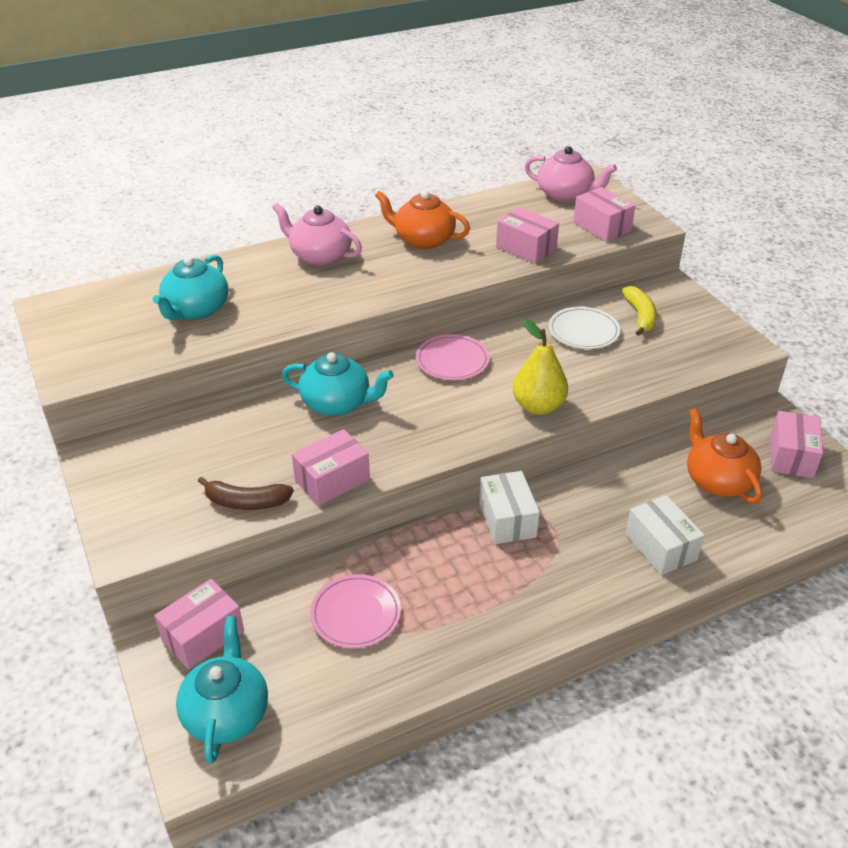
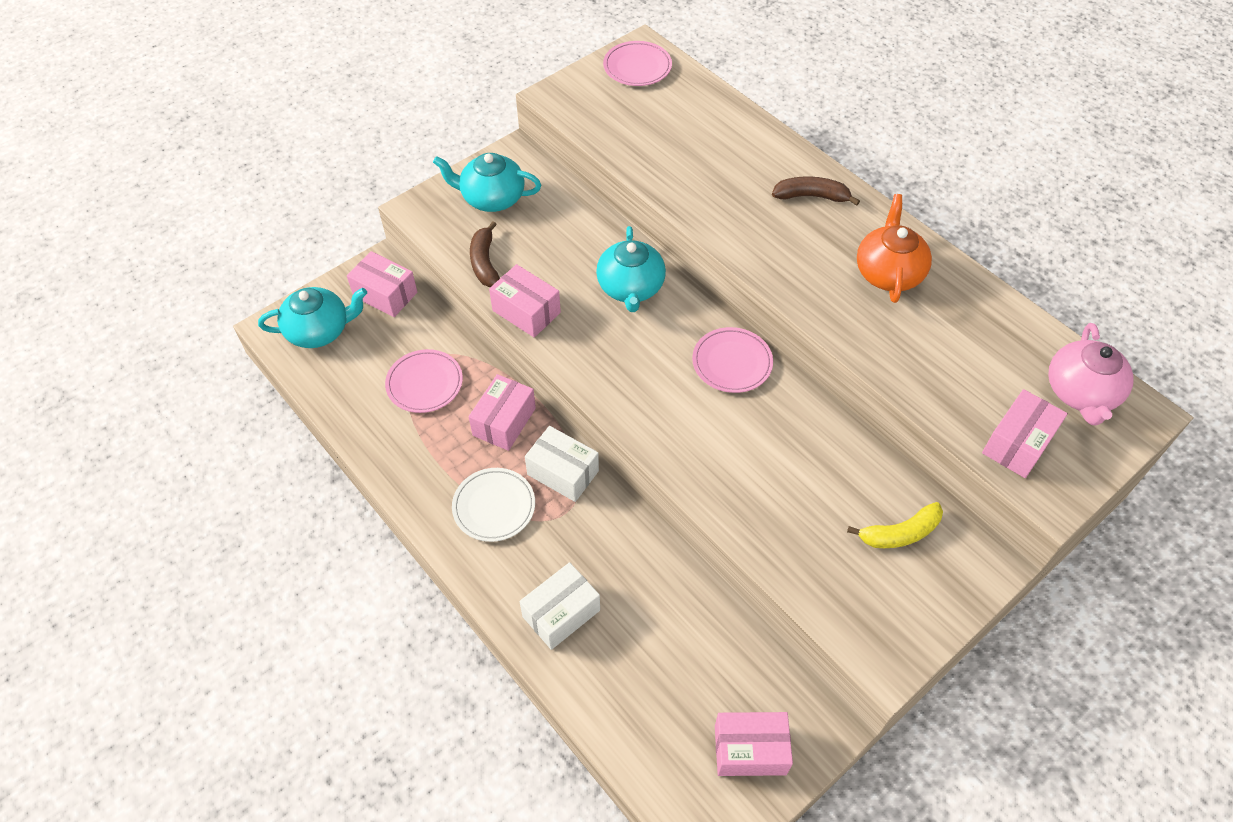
camera: 75 degrees right, 15 degrees up
(76, 316) = (637, 67): none -> pink plate
(196, 310) = (678, 137): turquoise teapot -> turquoise teapot (492, 198)
(320, 256) = (811, 196): pink teapot -> brown banana
(507, 519) = (563, 472): white box -> white box turned 60 degrees clockwise
(526, 248) = (921, 371): pink box -> pink box (504, 422)
(538, 406) = (684, 451): yellow pear -> none
(583, 332) = (839, 476): white plate -> white plate (494, 507)
(717, 480) = (679, 665): orange teapot -> none

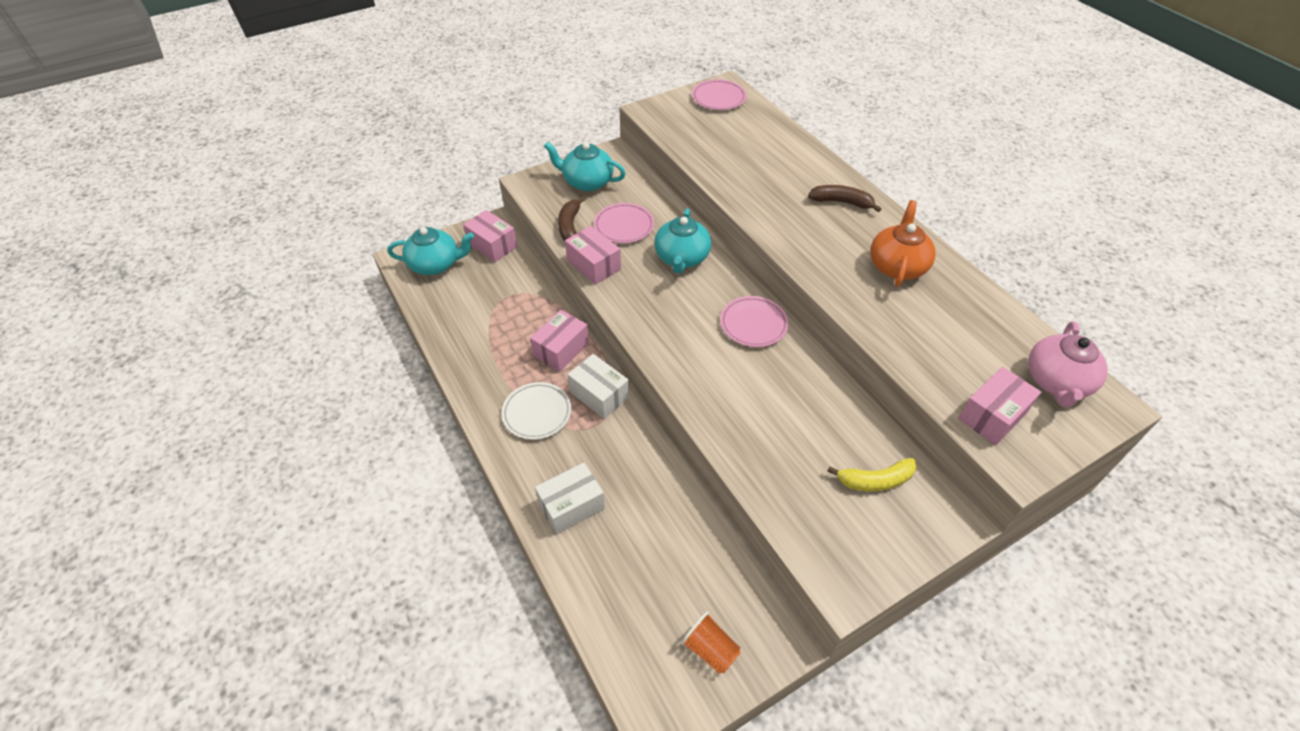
camera: 10 degrees right, 5 degrees down
(424, 384) = (505, 313): pink plate -> pink plate (624, 226)
(750, 750) = (710, 649): pink box -> orange cup

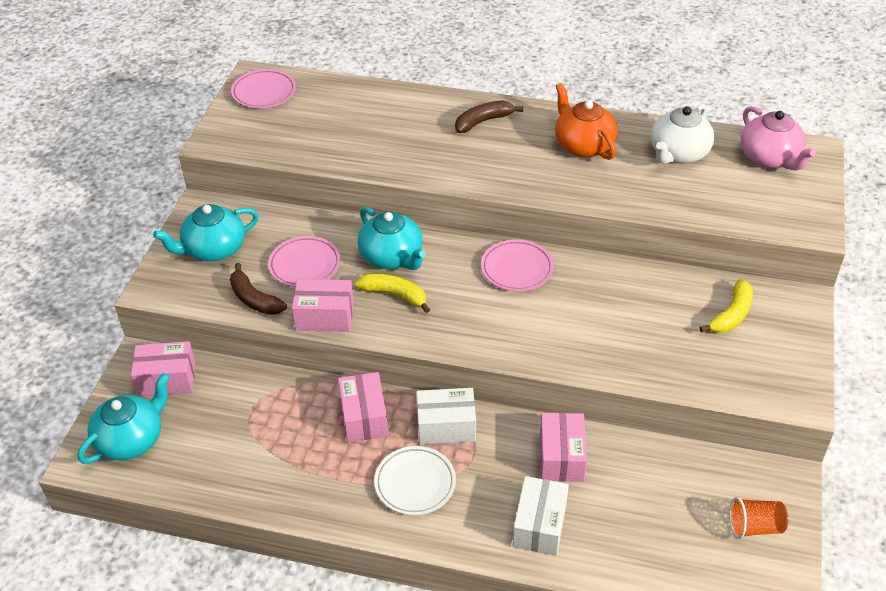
camera: 45 degrees left, 5 degrees down
(651, 282) = (394, 295): none -> yellow banana
(972, 323) = (678, 154): none -> white teapot
(992, 416) = (764, 208): pink box -> pink box (561, 457)

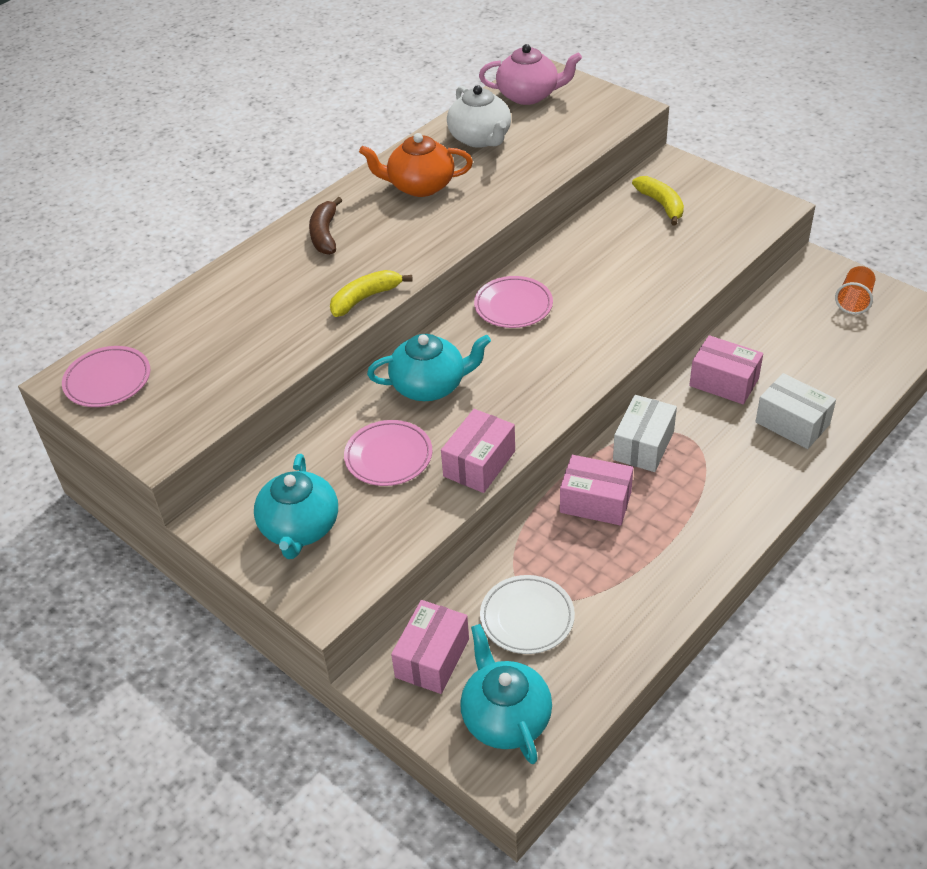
camera: 60 degrees left, 0 degrees up
(254, 299) = (411, 514): brown banana -> none
(394, 295) = (486, 401): yellow banana -> yellow banana (365, 298)
(415, 483) = (701, 491): white plate -> white plate (527, 617)

